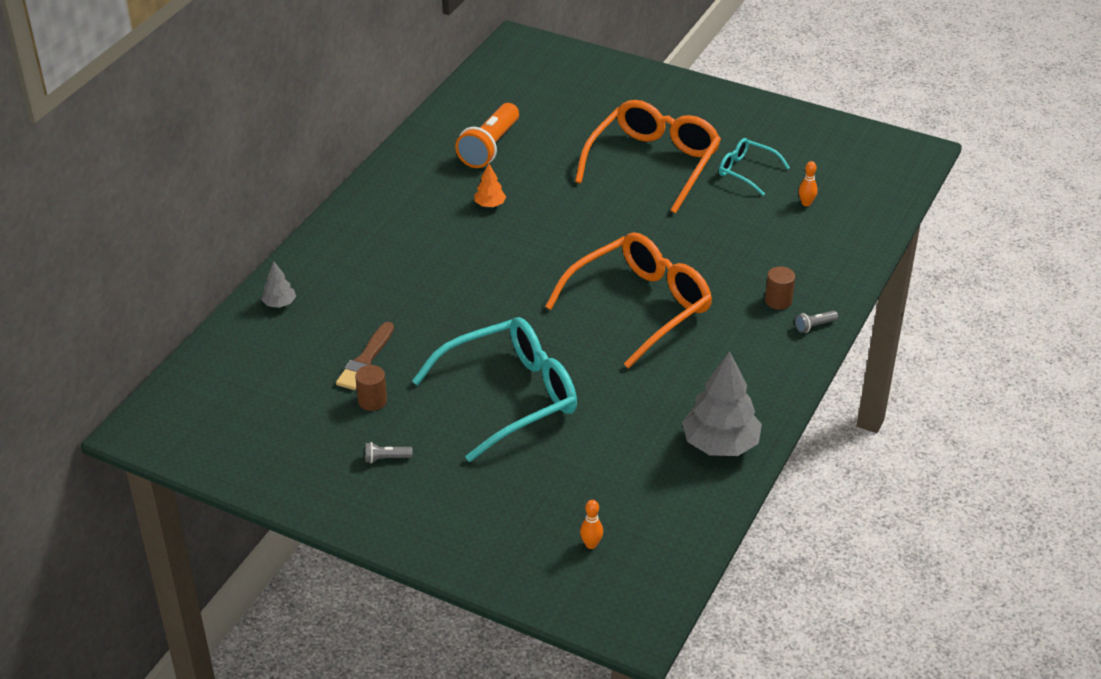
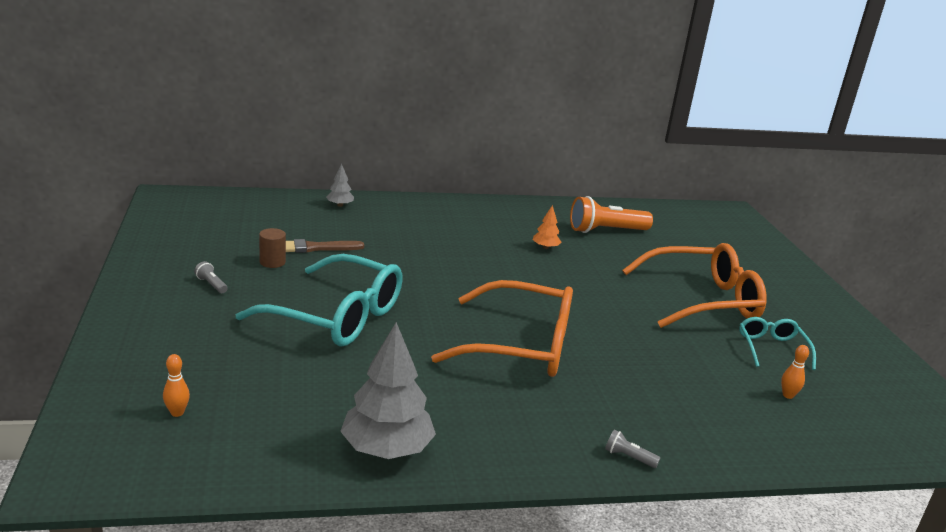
camera: 50 degrees right, 15 degrees down
(778, 301) = (632, 421): brown cylinder -> none

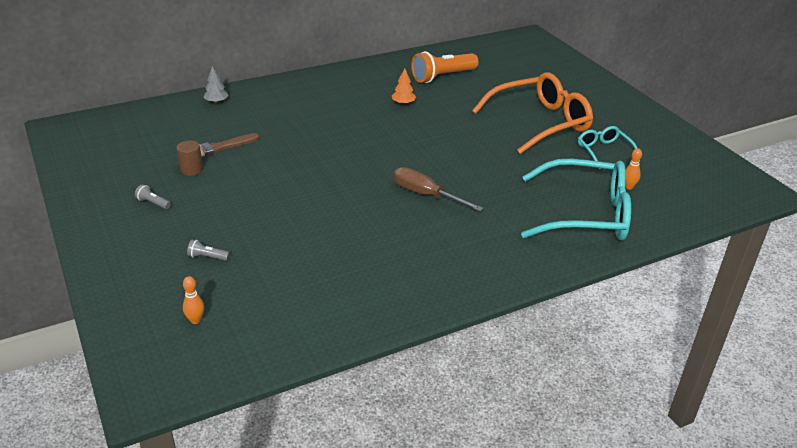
camera: 15 degrees left, 10 degrees up
(337, 316) = (272, 206): turquoise glasses -> turquoise glasses (586, 214)
(387, 449) = (371, 305): grey tree -> none
(521, 345) = (426, 195): orange glasses -> brown screwdriver
(628, 457) = (542, 264): grey flashlight -> grey flashlight (207, 257)

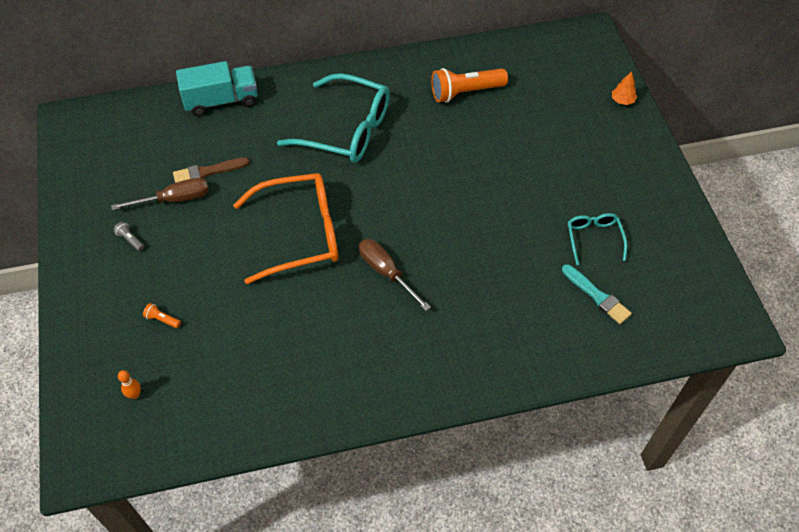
camera: 15 degrees right, 20 degrees up
(191, 170) = (174, 199): brown cylinder -> brown screwdriver
(207, 257) = (162, 319): grey flashlight -> orange flashlight
(216, 102) = (221, 101): grey tree -> turquoise truck
(403, 103) = (409, 130): orange tree -> orange tree (622, 100)
(540, 122) = (543, 182): orange glasses -> orange glasses (300, 234)
(586, 214) = (535, 327): turquoise glasses -> turquoise glasses (347, 130)
(628, 187) = (597, 296): orange bowling pin -> turquoise brush

